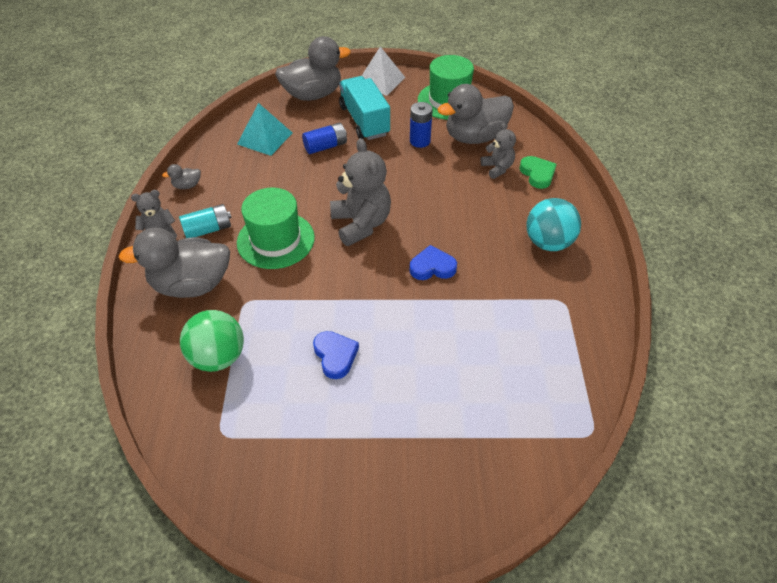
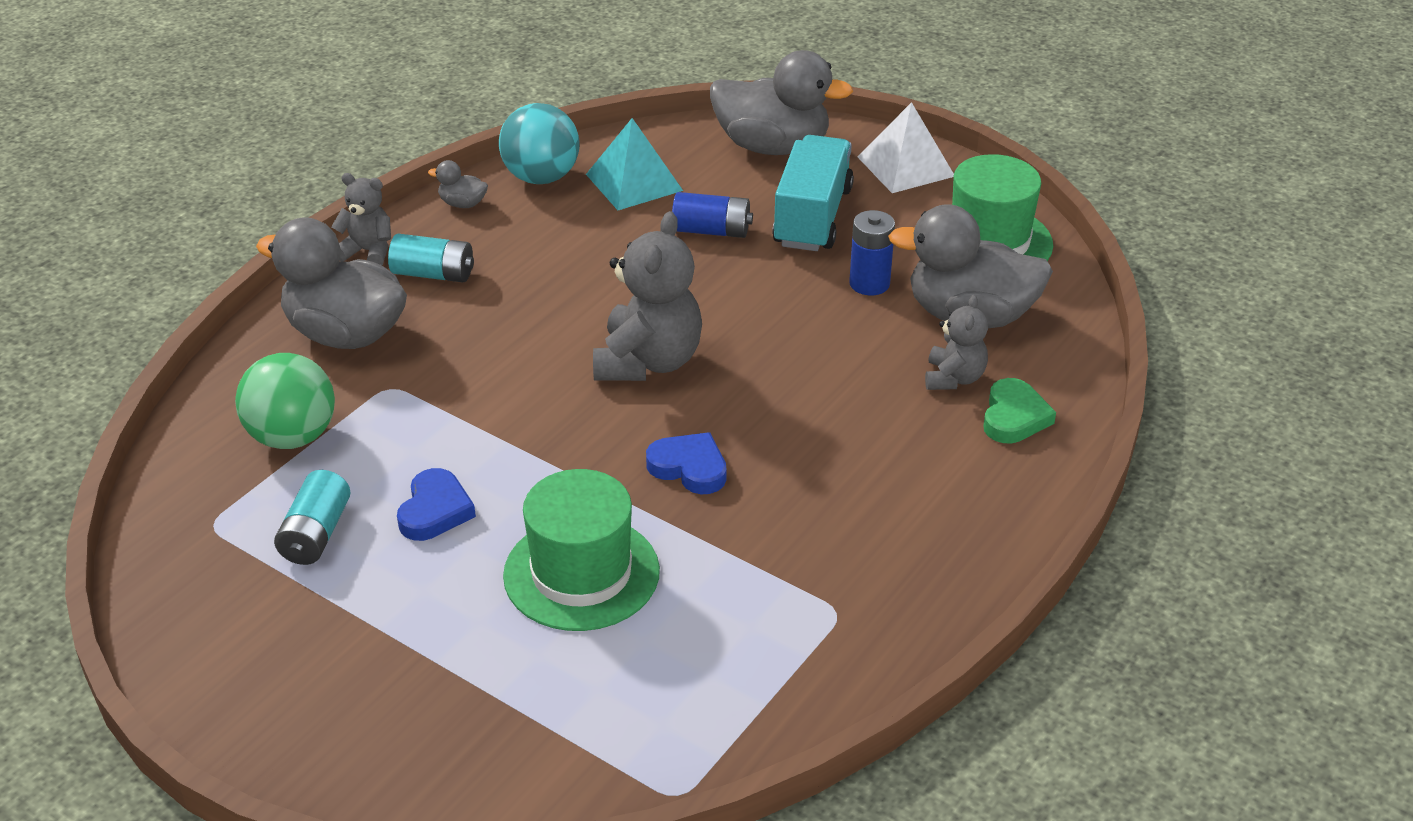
camera: 35 degrees right, 10 degrees down
(275, 240) = (507, 328): green hat -> green hat (581, 573)
(286, 405) = (316, 534): none -> turquoise battery
(548, 243) = (911, 522): turquoise ball -> turquoise ball (541, 177)

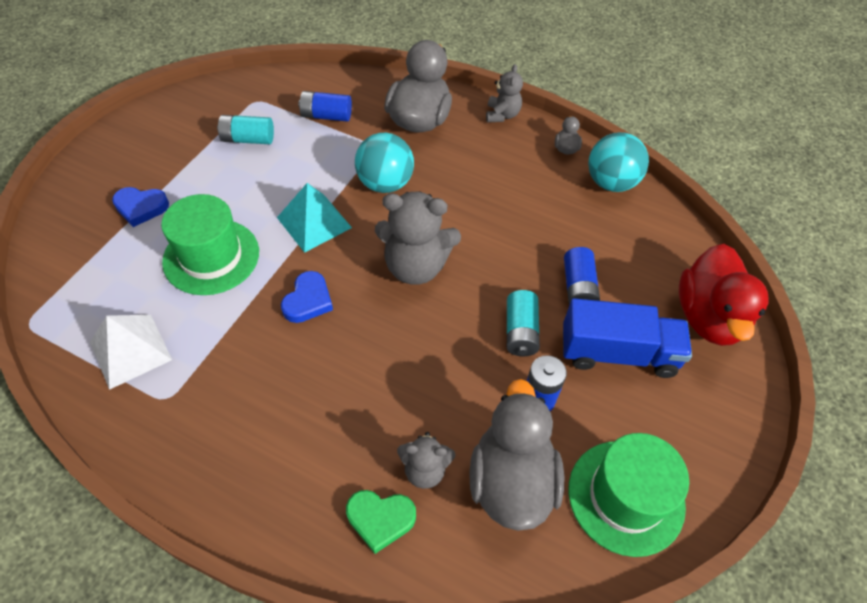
camera: 80 degrees right, 15 degrees up
(292, 437) = (326, 116): green ball -> blue battery
(433, 274) = (486, 147): turquoise battery -> turquoise battery (520, 331)
(435, 510) = (266, 183): blue heart -> blue heart (141, 207)
(478, 380) = (385, 183): none -> turquoise ball
(634, 182) = (624, 234): turquoise pyramid -> turquoise pyramid (314, 222)
(772, 146) = (709, 317): grey duck -> red duck
(812, 217) = (618, 353): turquoise truck -> blue truck
(906, 166) = (721, 421): white pyramid -> white pyramid (130, 351)

